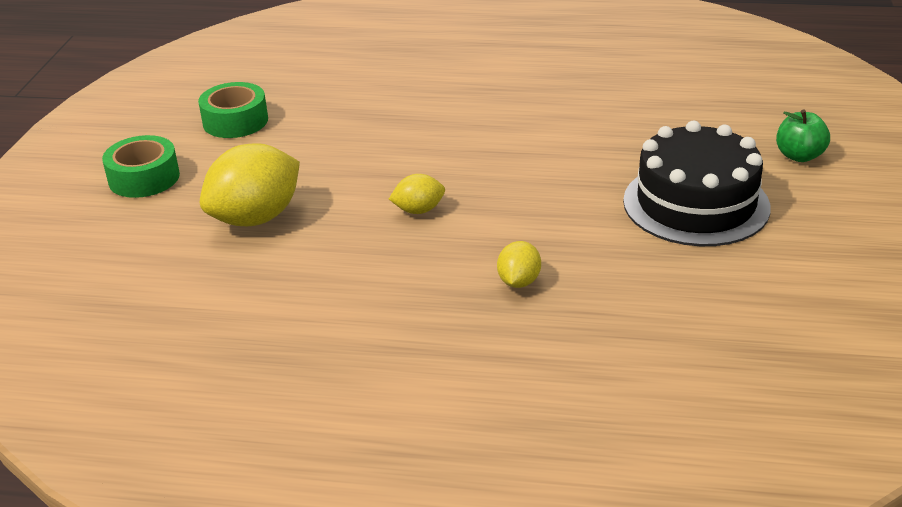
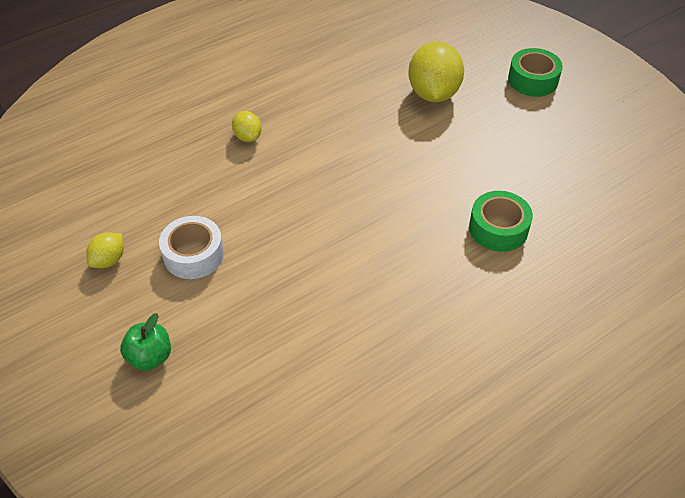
camera: 135 degrees right, 15 degrees up
(235, 121) = (564, 145): green tape -> green tape (498, 228)
(418, 210) = (356, 148): yellow lemon -> yellow lemon (109, 260)
(696, 204) = (193, 254): black cake -> white tape

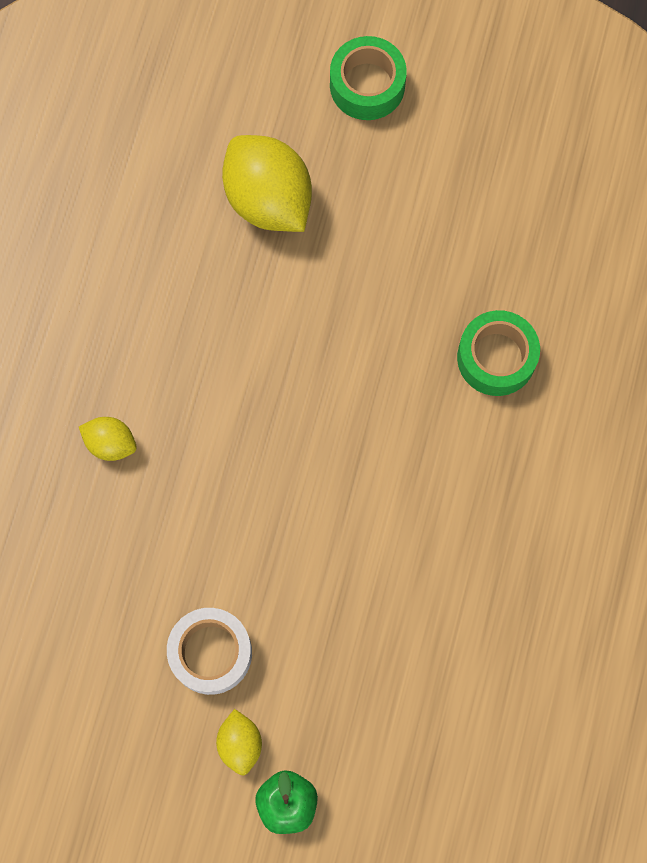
camera: 40 degrees left, 25 degrees up
(109, 260) = (127, 735): yellow lemon -> yellow lemon (240, 743)

